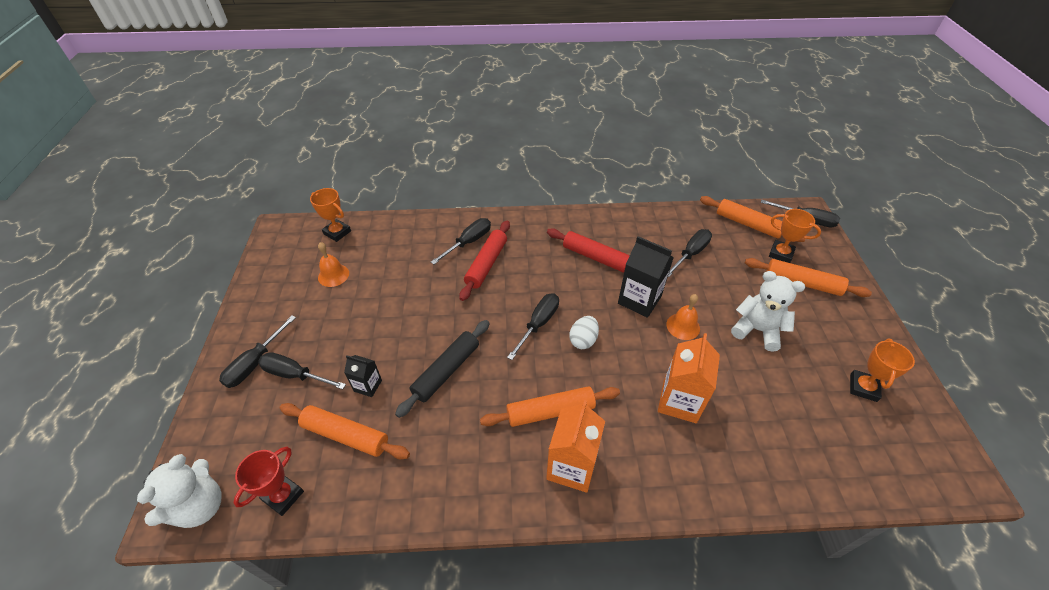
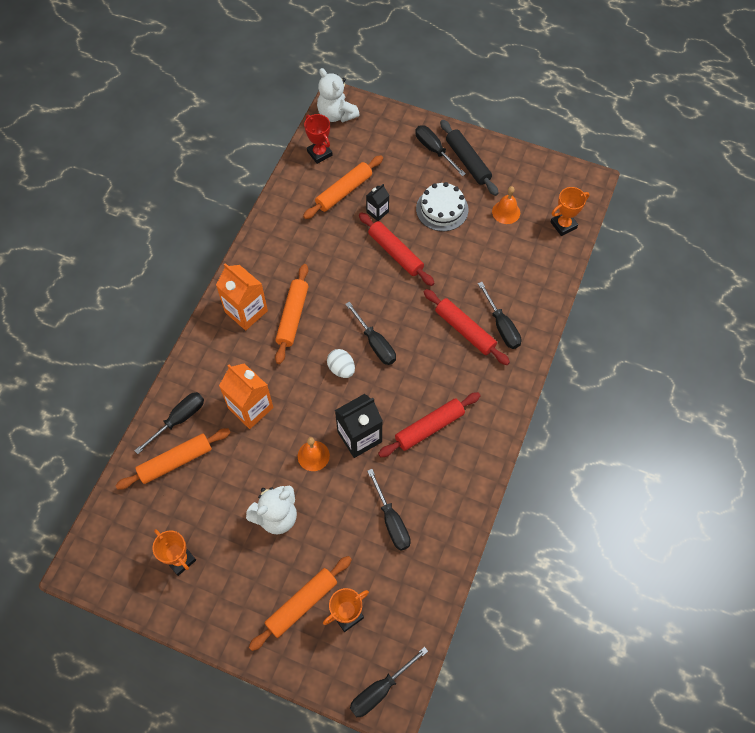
camera: 115 degrees right, 15 degrees up
(295, 375) = (411, 171): black screwdriver -> black screwdriver (179, 419)
(345, 327) = (442, 209): none -> white cake
(420, 347) = (395, 253): none -> red rolling pin
(446, 371) = (364, 263): black rolling pin -> black rolling pin (468, 162)
(748, 224) = (404, 614): orange rolling pin -> orange rolling pin (175, 461)

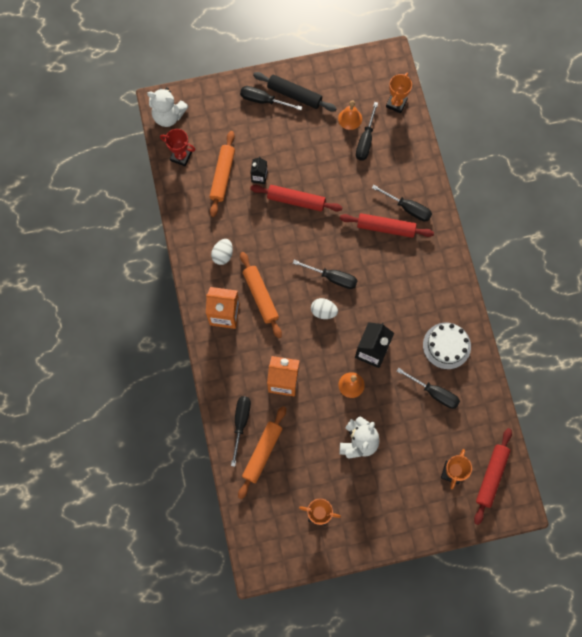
camera: 35 degrees left, 10 degrees up
(288, 259) = (223, 255): none -> white egg
(302, 604) = (418, 486): orange rolling pin -> none
(380, 690) = (505, 503): black screwdriver -> black screwdriver (365, 141)
(429, 427) = (412, 313): red rolling pin -> red rolling pin (491, 476)
(442, 209) = (303, 145): white cake -> white cake (446, 345)

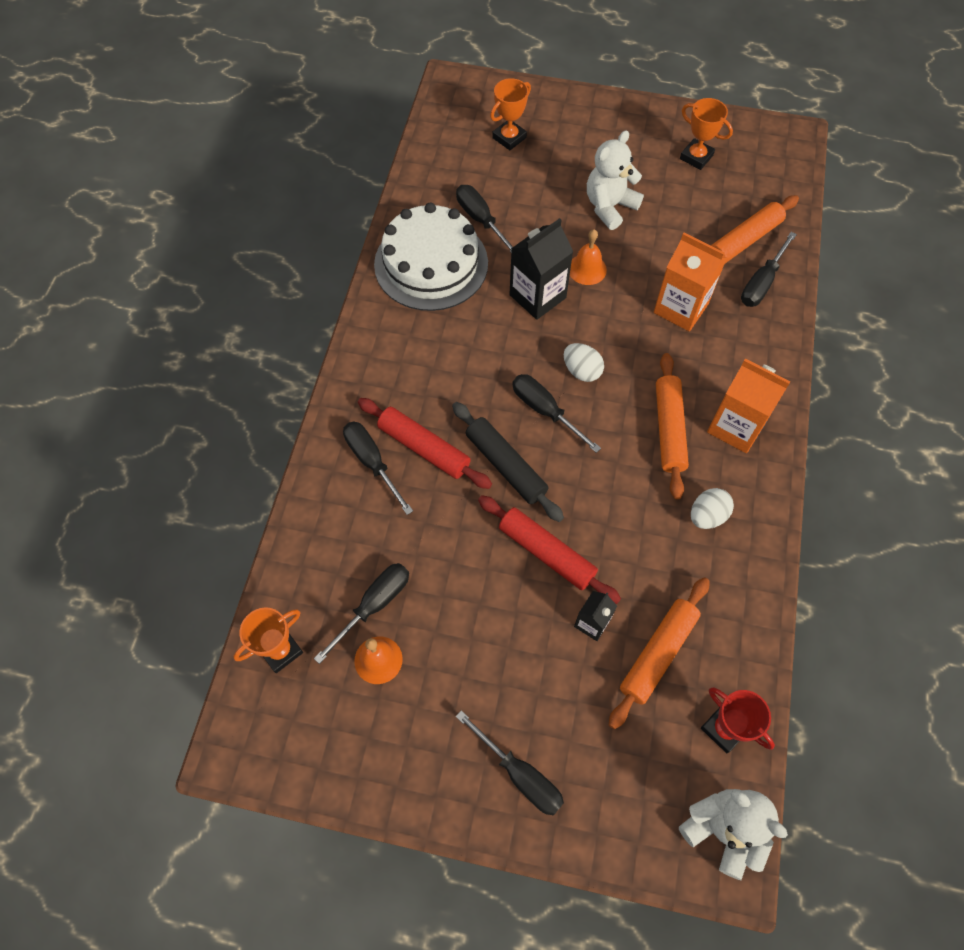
camera: 155 degrees left, 10 degrees down
(294, 95) = (455, 758): black rolling pin -> black rolling pin (506, 465)
(446, 345) = (431, 264): white cake -> white cake, size x1.58
(491, 476) = (464, 118): red rolling pin -> none

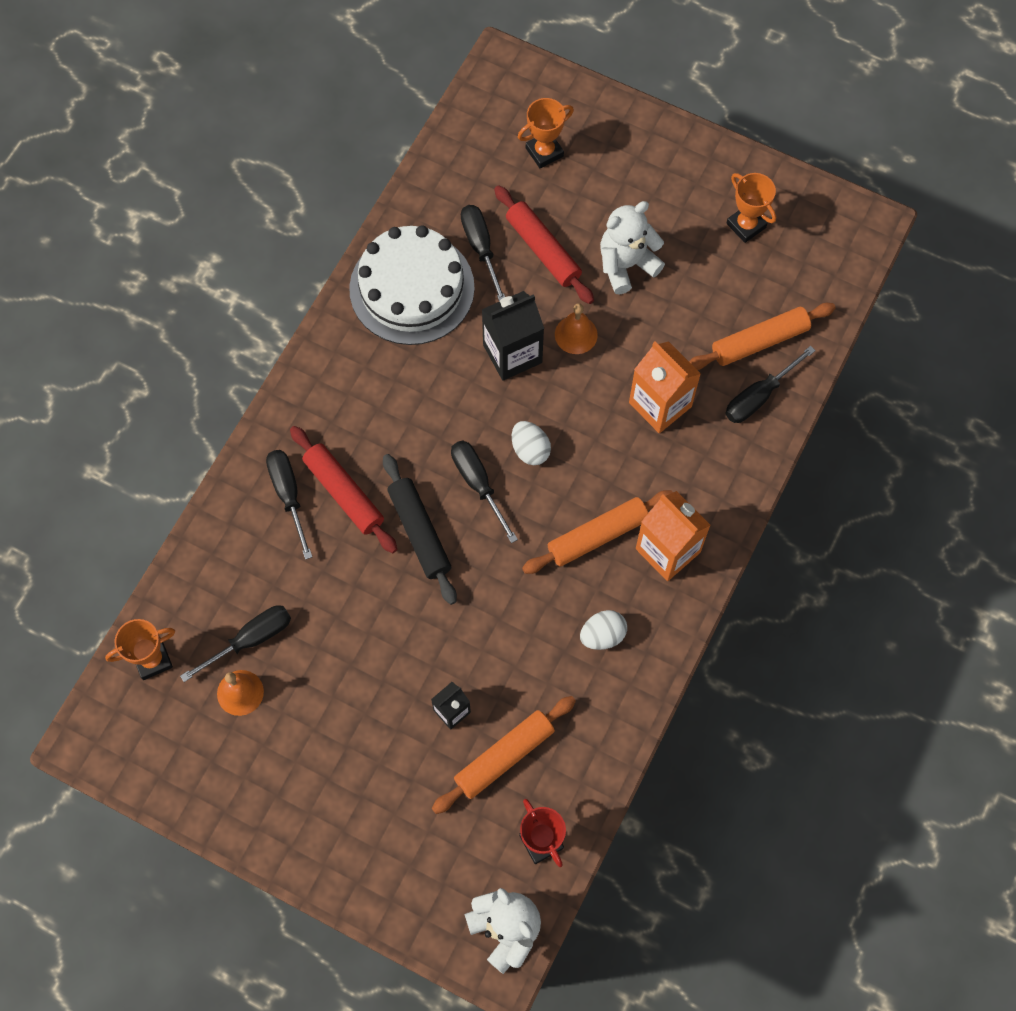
camera: 15 degrees right, 5 degrees up
(520, 774) = (339, 831): black screwdriver -> none
(546, 553) = (431, 631): red rolling pin -> red rolling pin (543, 250)
(669, 429) = (597, 536): orange rolling pin -> orange rolling pin turned 45 degrees clockwise

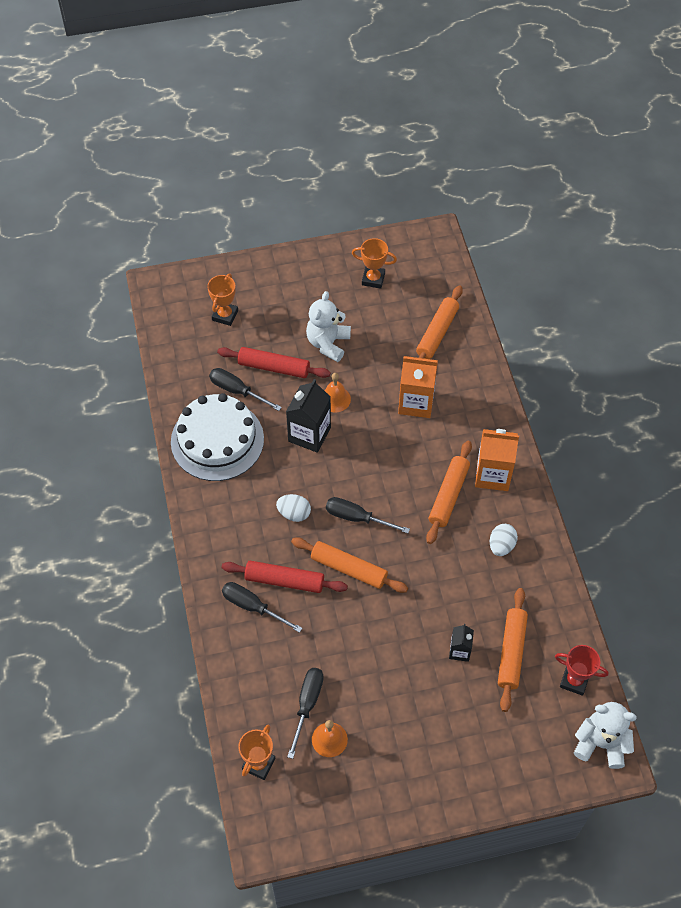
camera: 40 degrees left, 10 degrees down
(419, 532) = (349, 569): black rolling pin -> orange rolling pin
(530, 450) = (368, 478): white egg -> white egg (294, 513)
(759, 396) = (463, 361): black screwdriver -> none

